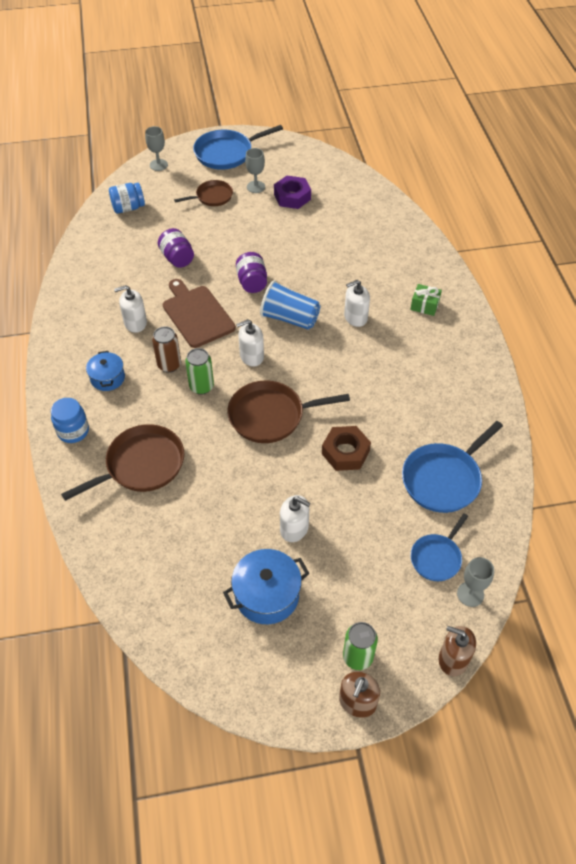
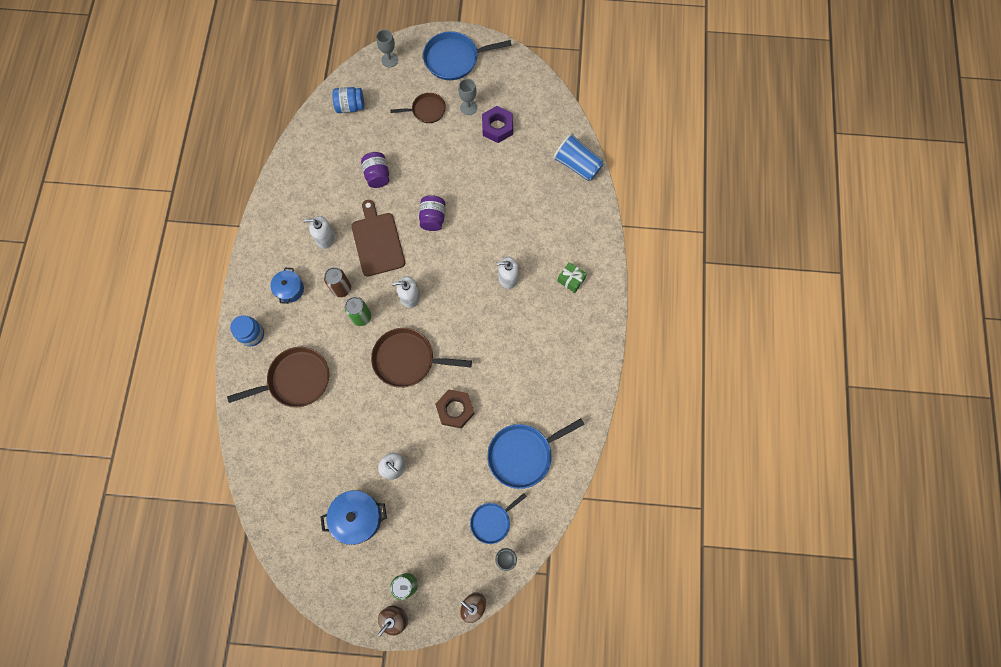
camera: 15 degrees right, 20 degrees up
(290, 318) = (453, 265): blue cup -> blue cup (577, 165)

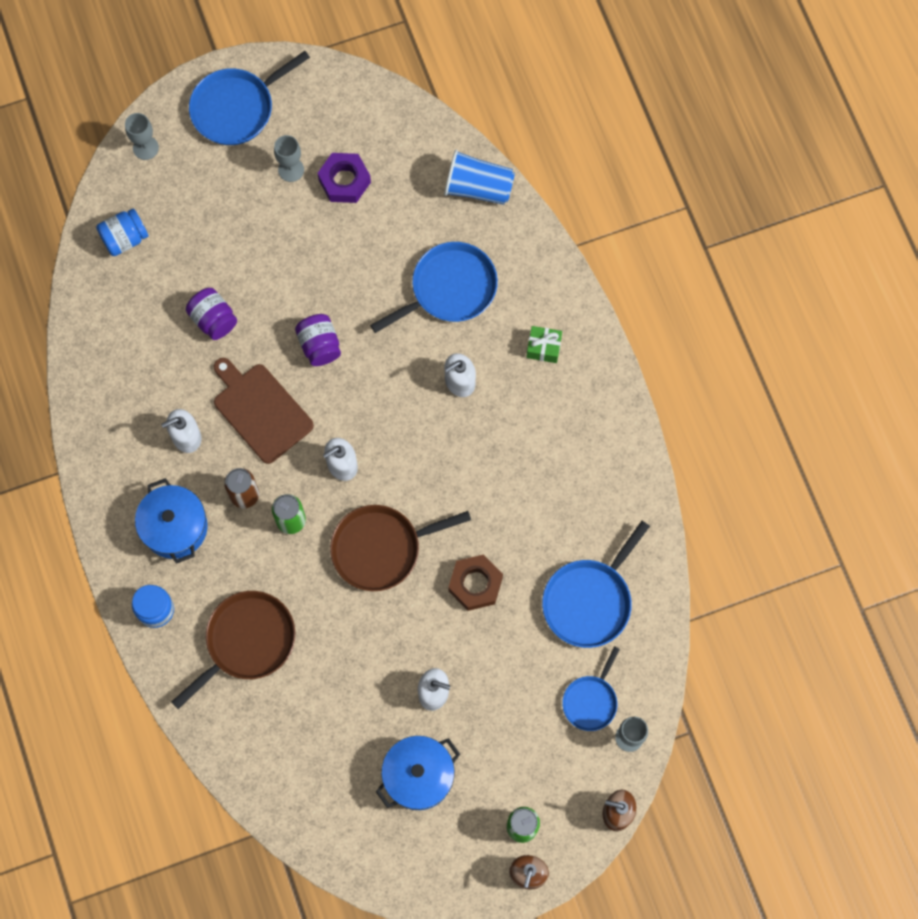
camera: 25 degrees left, 0 degrees up
(290, 289) = (175, 527): blue pot -> blue pot, size x1.56
(427, 110) = (235, 198): brown pan -> none
(530, 218) = (450, 288): none -> blue pan

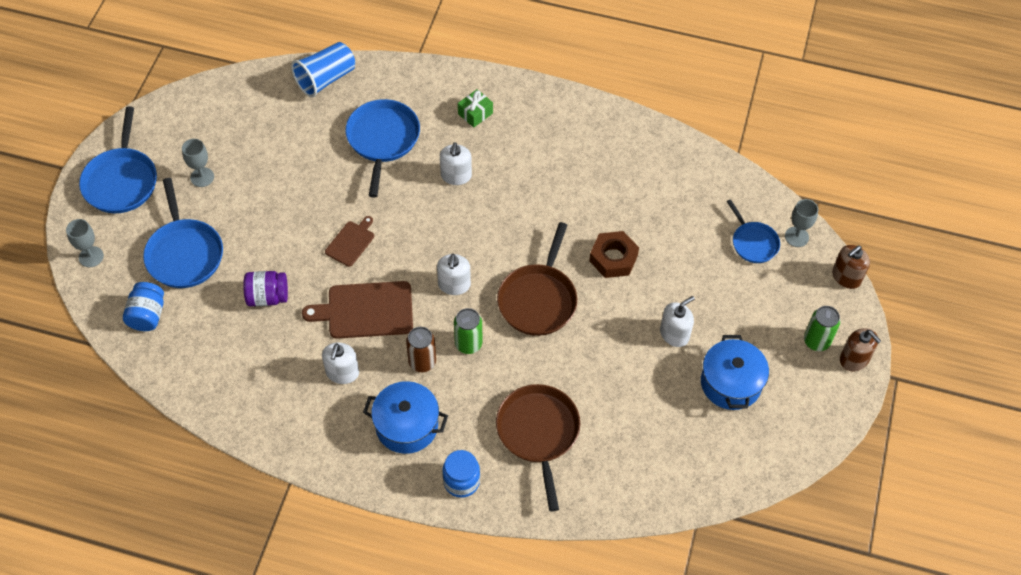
camera: 55 degrees left, 15 degrees down
(319, 345) = (351, 242): purple jar -> brown cutting board
(344, 181) = (243, 151): purple nut -> none
(589, 601) = (680, 199): blue pan -> blue pan (184, 254)

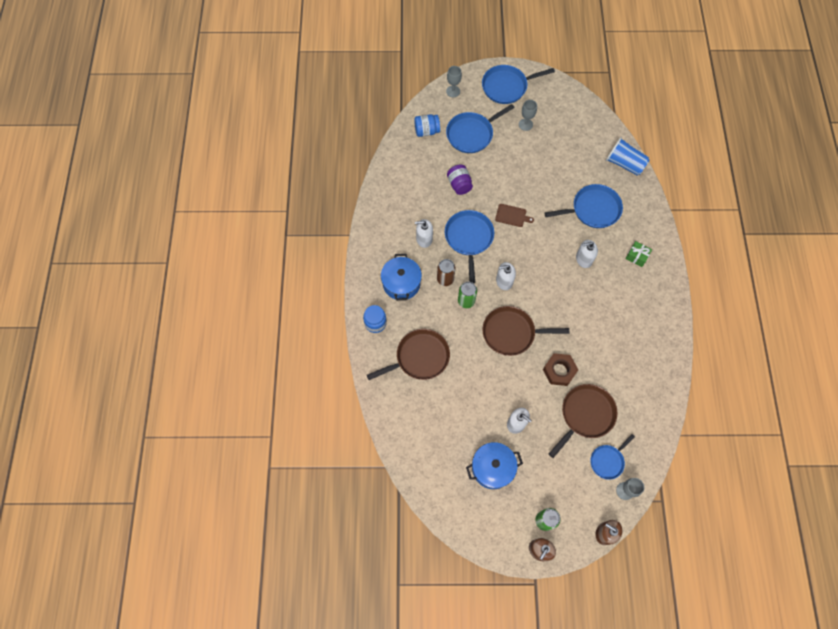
camera: 75 degrees right, 10 degrees up
(366, 310) = (469, 238): brown cutting board -> blue pan
(684, 248) = (585, 415): none -> brown pan

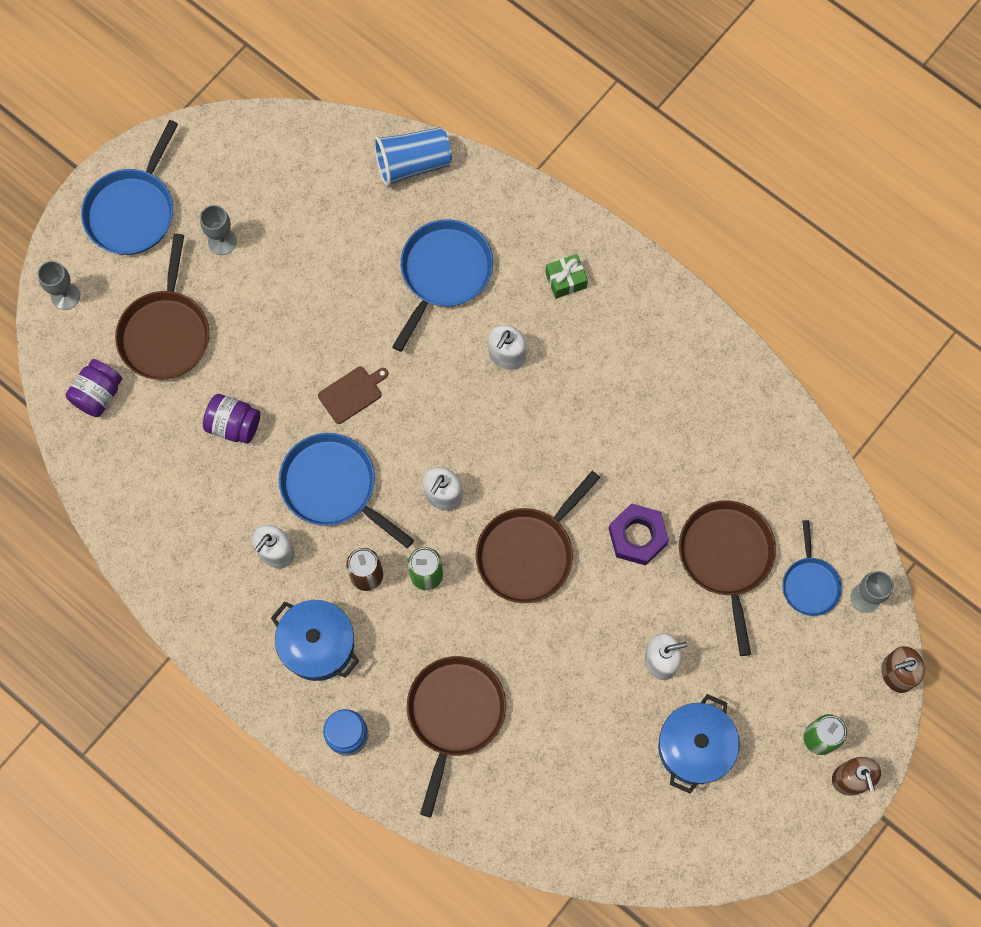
camera: 50 degrees left, 5 degrees up
(426, 131) = (98, 394): blue jar -> purple jar
(471, 134) = (165, 333): blue pan -> brown pan
(559, 371) = (637, 536): brown nut -> purple nut

